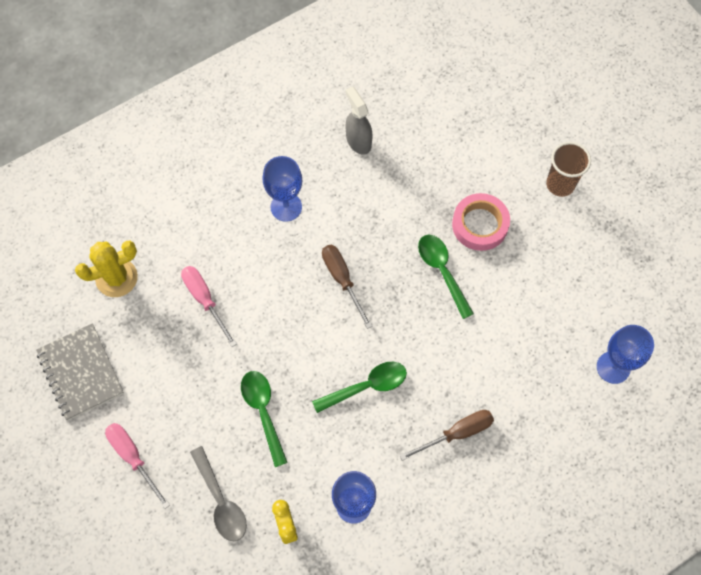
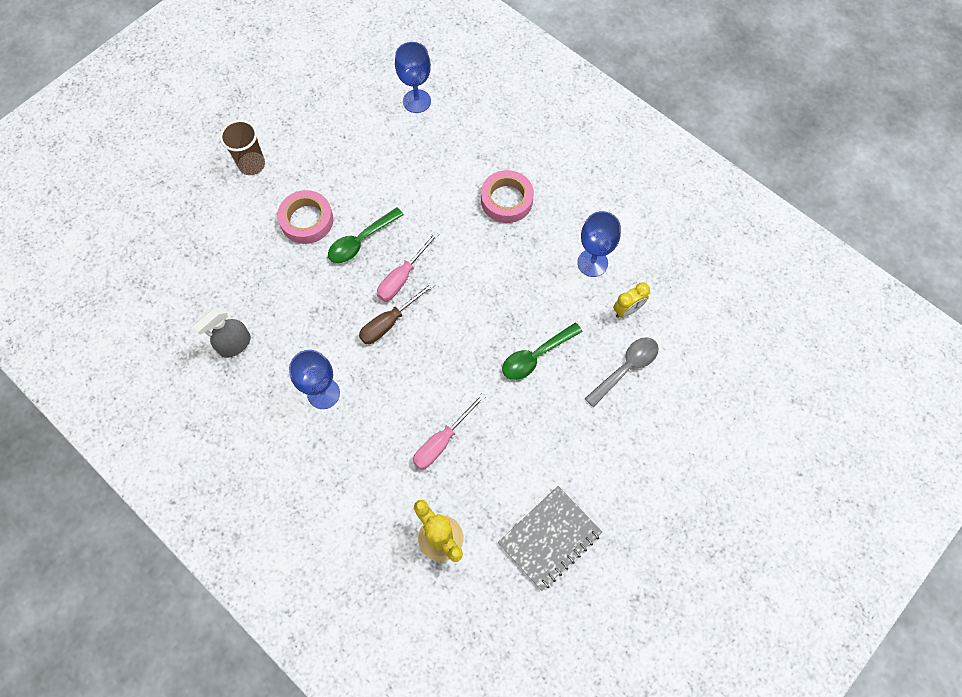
camera: 105 degrees left, 0 degrees up
(133, 457) = (614, 458): pink screwdriver -> pink screwdriver (402, 277)
(367, 386) = (486, 277): green spoon -> none
(457, 433) = (506, 200): brown screwdriver -> pink tape

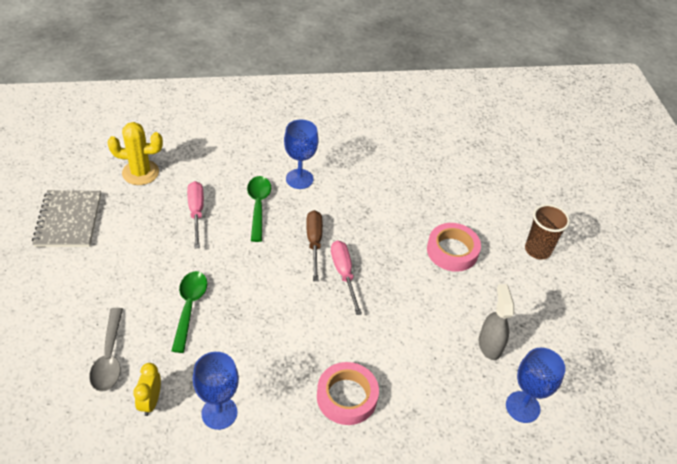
camera: 125 degrees right, 20 degrees down
(235, 345) = (382, 160): grey spray bottle -> grey spray bottle (489, 345)
(361, 241) = (402, 270): green spoon -> green spoon (258, 206)

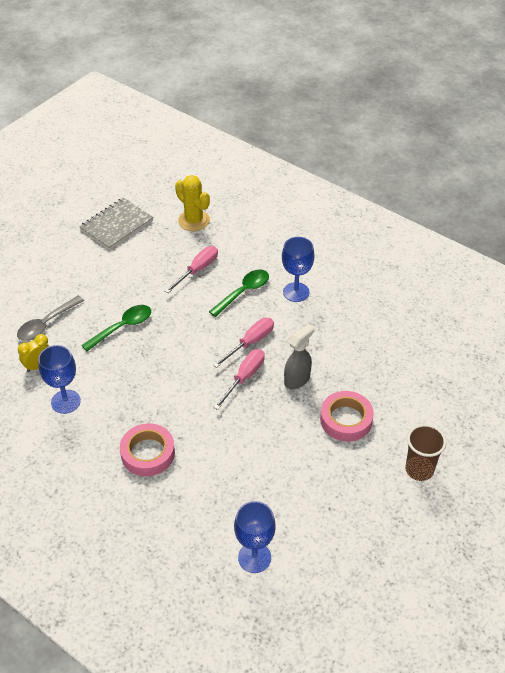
camera: 50 degrees right, 0 degrees up
(314, 243) = (250, 343): brown screwdriver -> pink screwdriver
(489, 345) = (286, 501): grey spray bottle -> grey spray bottle (297, 379)

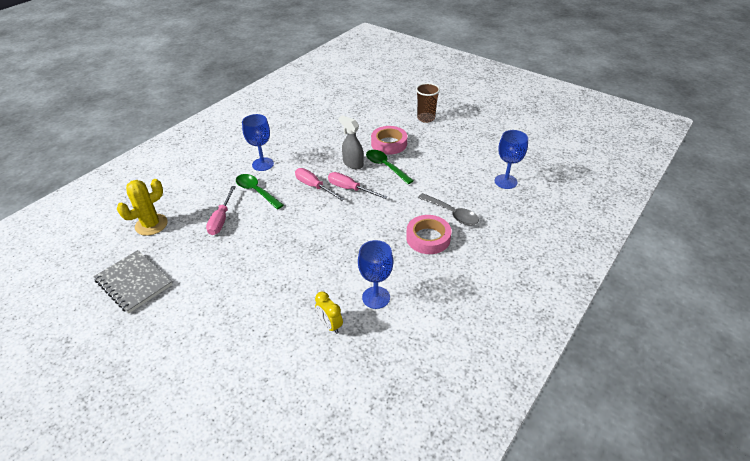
camera: 90 degrees left, 5 degrees down
(46, 324) = (272, 326): grey spoon -> grey spoon (452, 214)
(122, 327) = (285, 265): green spoon -> green spoon (385, 166)
(197, 270) = (221, 219): pink screwdriver -> pink screwdriver turned 120 degrees counterclockwise

